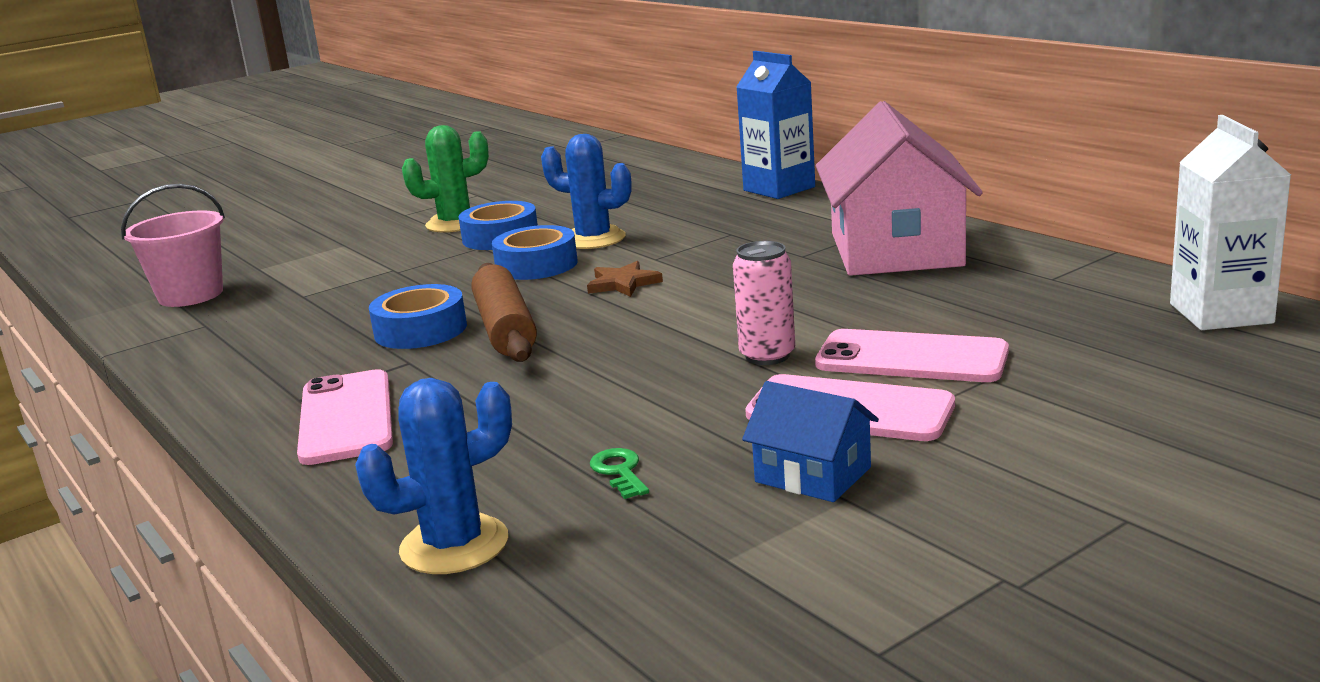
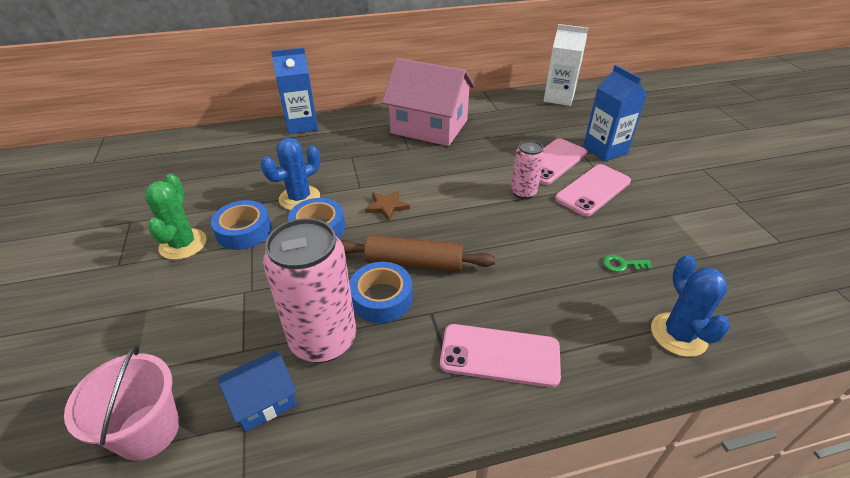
camera: 70 degrees left, 20 degrees up
(333, 322) = (323, 340): none -> pink can
(813, 475) = (647, 216): blue house -> blue house (264, 400)
(1040, 396) = (605, 150): none -> blue carton

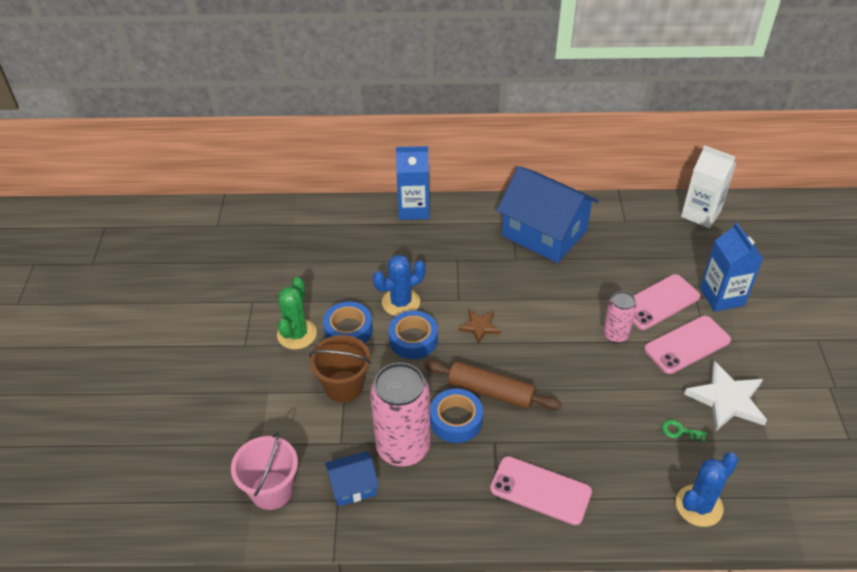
camera: 15 degrees right, 5 degrees up
(242, 287) = (344, 386): none -> brown bucket
(429, 126) = (544, 233): pink house -> blue house
(652, 228) = (727, 400): none -> white star
(678, 334) = (699, 506): blue cactus -> blue cactus turned 45 degrees clockwise

